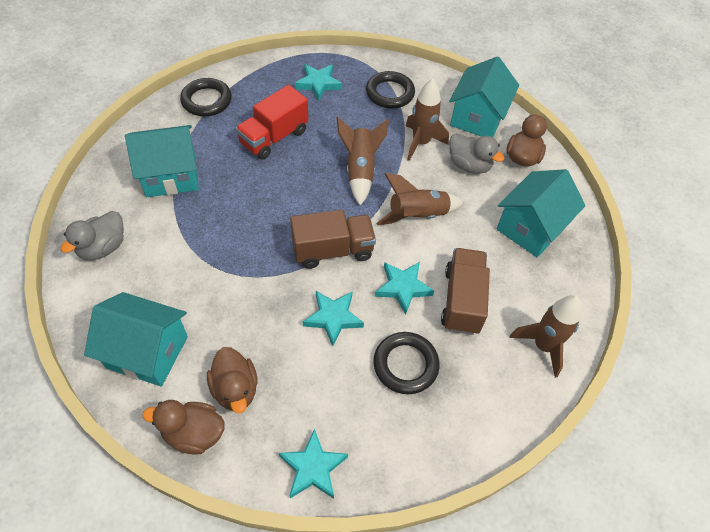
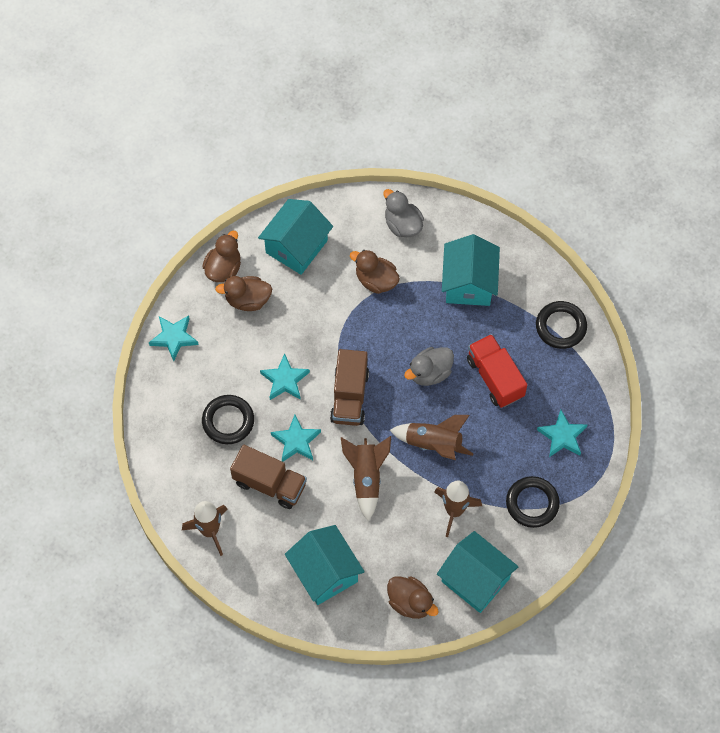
camera: 110 degrees right, 10 degrees up
(182, 257) = (376, 280): none -> brown duck
(469, 165) = (413, 546): grey duck -> grey duck (430, 373)

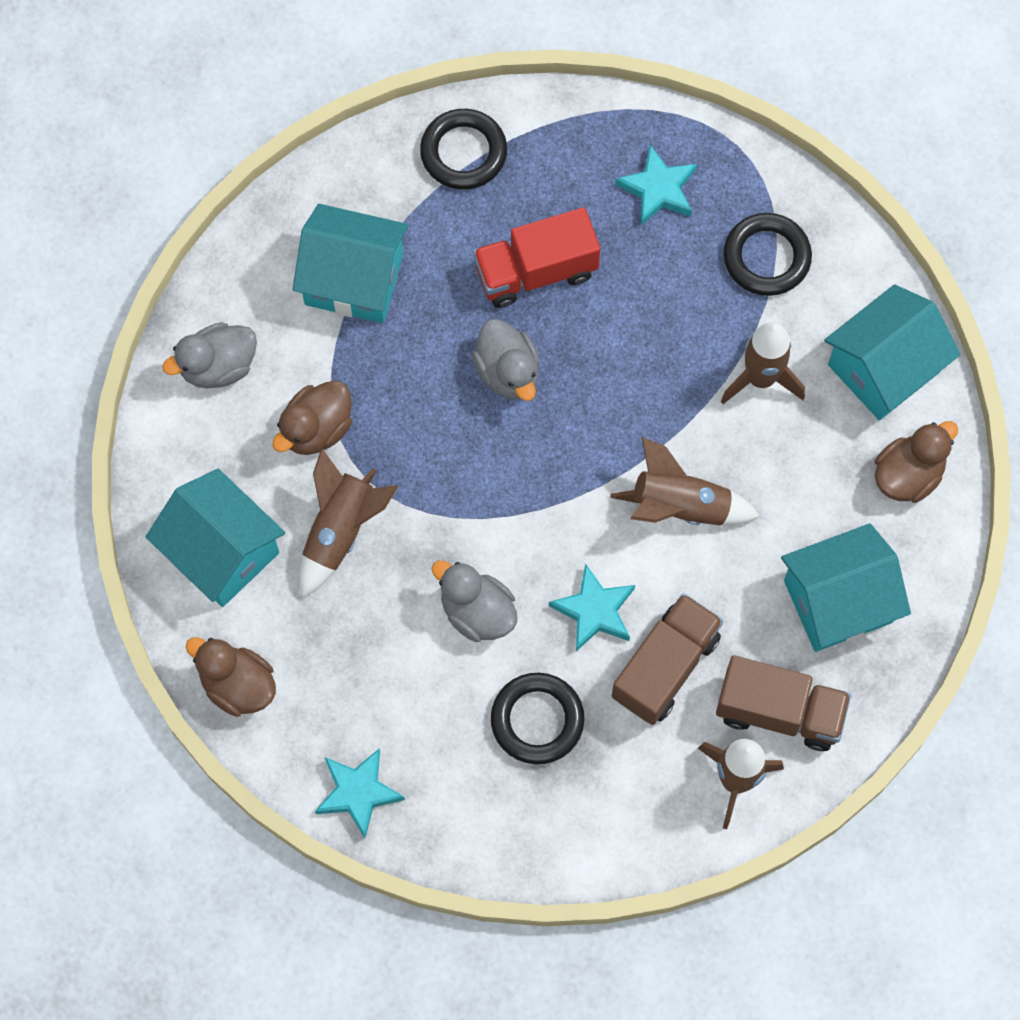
camera: 80 degrees left, 5 degrees up
(247, 300) = (309, 652): brown duck -> none
(285, 380) = (477, 612): turquoise star -> grey duck
(349, 396) = (527, 509): brown truck -> brown truck (779, 711)
(433, 444) = (637, 389): brown rocket -> brown rocket (340, 531)

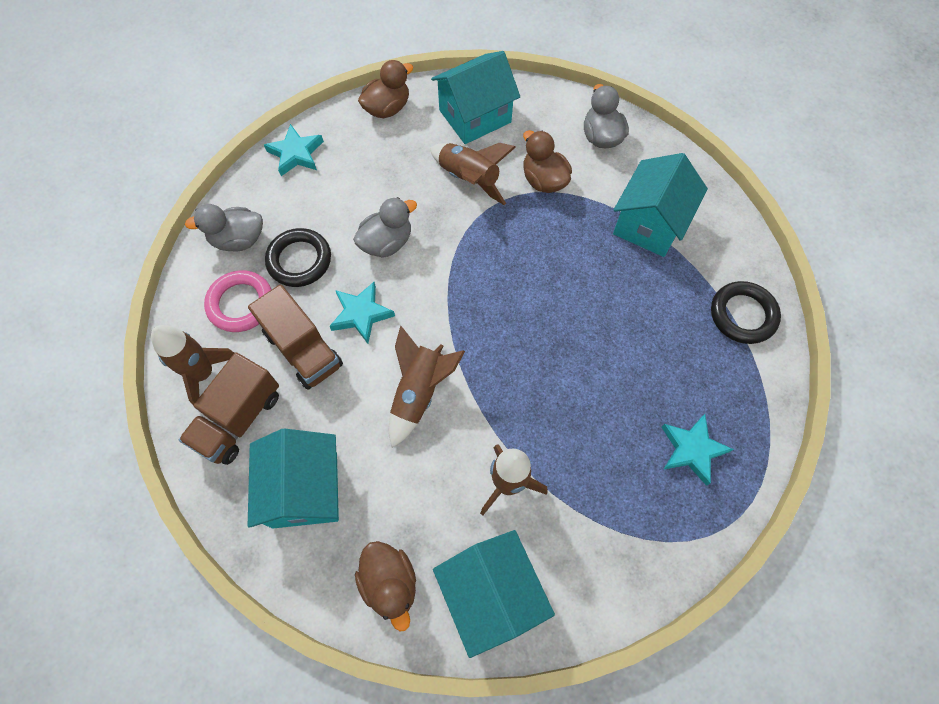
camera: 105 degrees right, 5 degrees down
(508, 372) = (557, 302): grey duck -> grey duck (238, 240)
(536, 271) = (634, 340): red truck -> none
(624, 773) = (241, 304): none -> pink ring
(766, 257) = (615, 521): black ring -> none

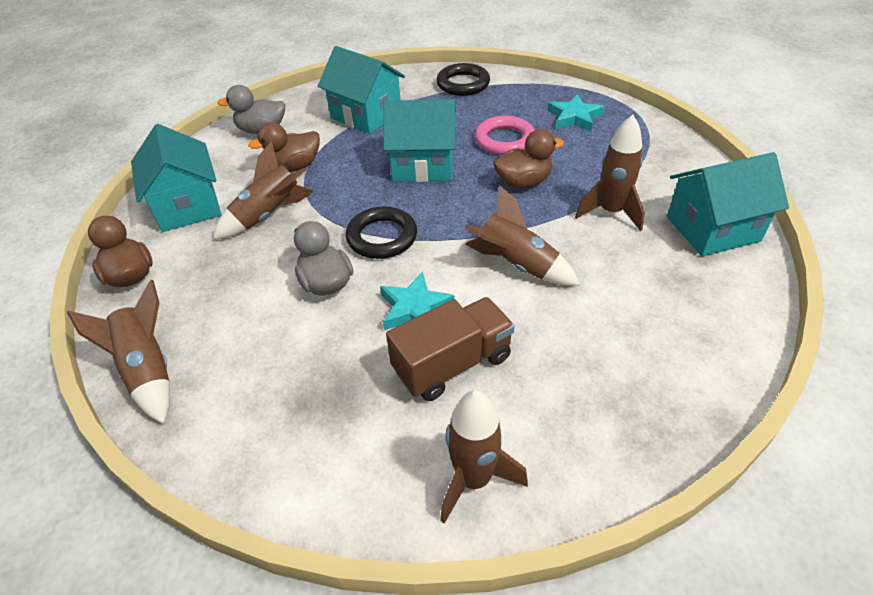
camera: 80 degrees left, 20 degrees down
(238, 240) = (265, 439): grey duck -> none
(239, 419) = (543, 433): brown truck -> none
(241, 304) = (372, 434): pink ring -> pink ring (505, 140)
(296, 154) = (148, 370): turquoise star -> brown rocket
(299, 260) = (323, 367): black ring -> black ring (382, 237)
(305, 489) = (630, 363): turquoise house -> turquoise house (423, 165)
(390, 583) = (720, 295): brown duck -> brown duck (523, 182)

